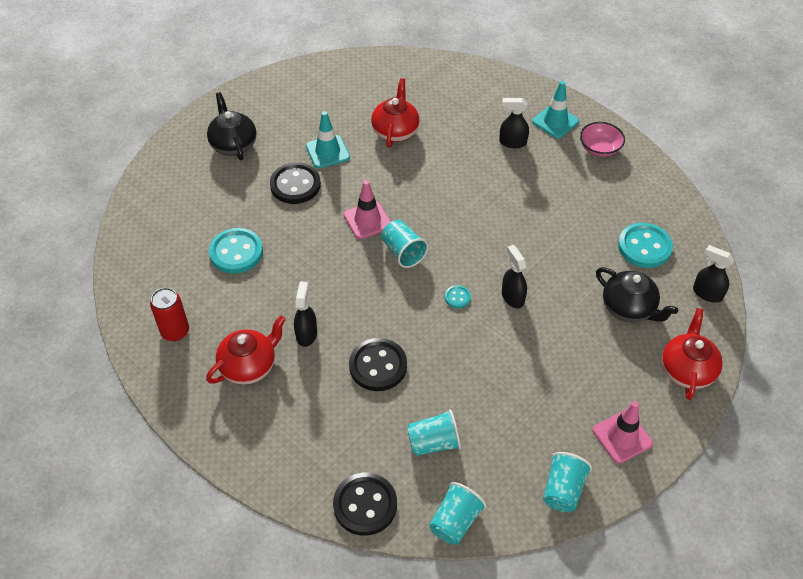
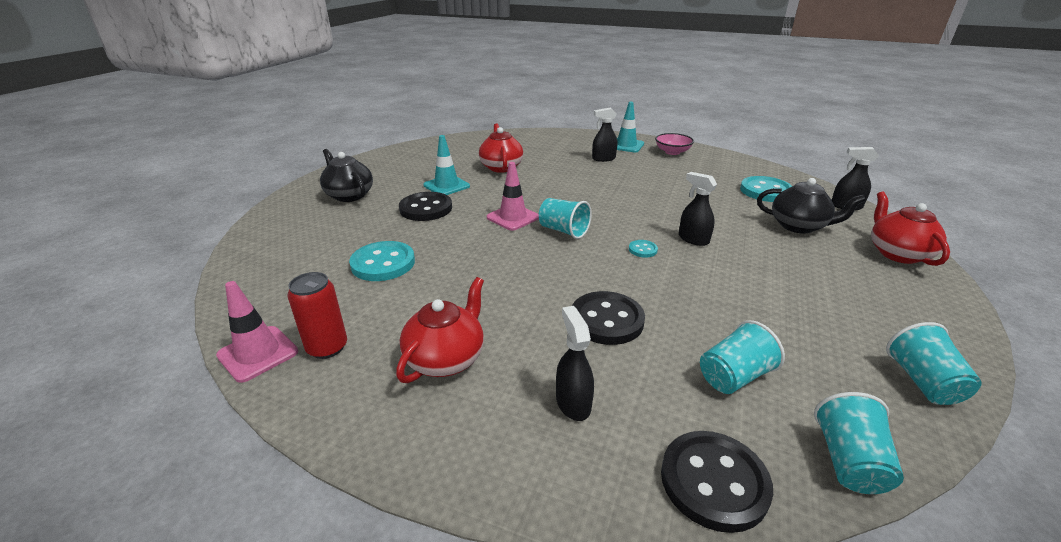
camera: 20 degrees left, 20 degrees down
(306, 334) = (503, 311): black spray bottle -> black spray bottle (573, 403)
(622, 437) = (913, 316): pink traffic cone -> pink traffic cone (258, 353)

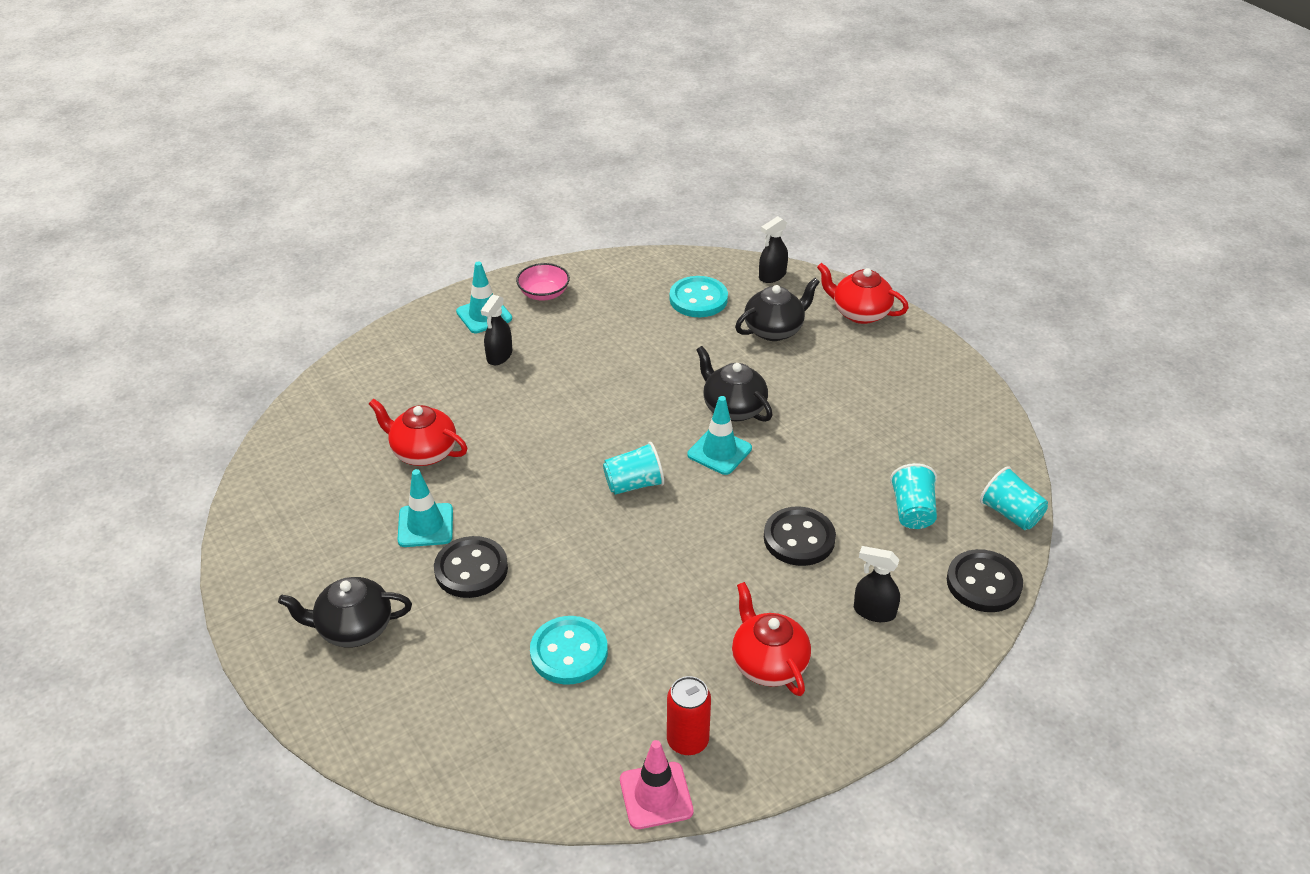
camera: 55 degrees left, 10 degrees up
(513, 217) = (568, 507): pink traffic cone -> none
(642, 250) = (719, 451): turquoise button -> turquoise traffic cone
(693, 239) = (733, 408): black spray bottle -> black teapot
(922, 382) = (982, 428): turquoise cup -> none

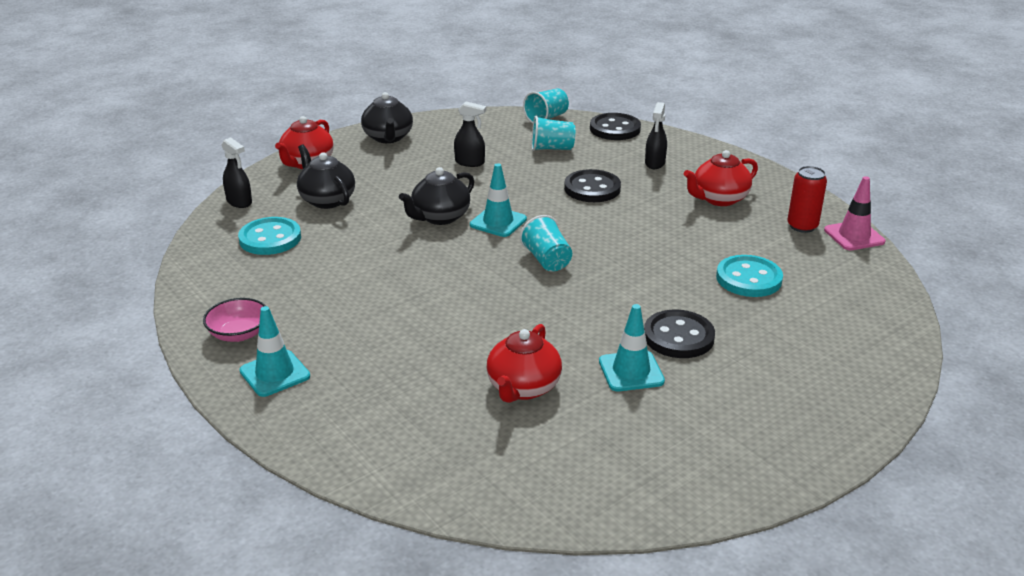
camera: 95 degrees left, 10 degrees down
(353, 628) = (778, 397): black teapot -> black teapot (388, 138)
(499, 356) = (355, 354): black spray bottle -> black spray bottle (470, 162)

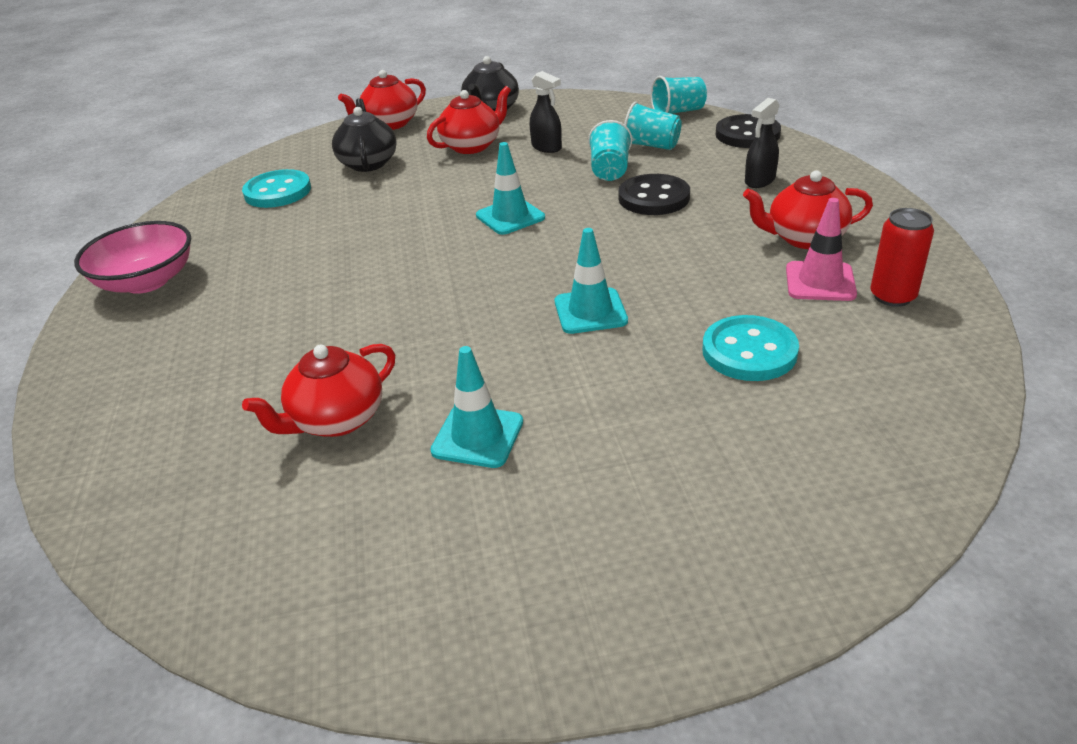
camera: 30 degrees right, 5 degrees up
(239, 202) = (291, 151): black spray bottle -> none
(239, 334) = (147, 281): pink bowl -> pink bowl, size x1.56
(275, 373) = (129, 331): turquoise traffic cone -> turquoise traffic cone (590, 311)
(405, 171) = (472, 146): none -> red teapot
(440, 217) = (455, 200): black teapot -> none
(547, 260) = (519, 271): turquoise cup -> turquoise cup (610, 170)
(678, 337) = (581, 407): black button -> none
(854, 236) = (962, 326): pink traffic cone -> pink traffic cone (820, 282)

